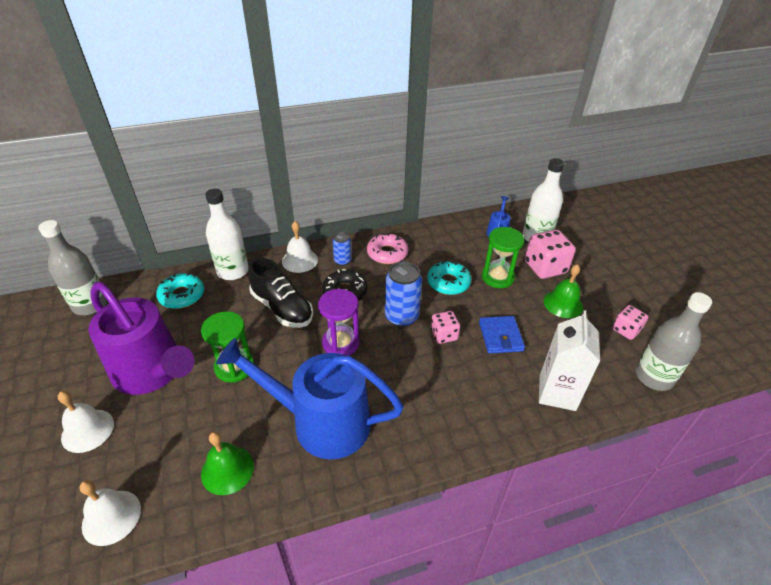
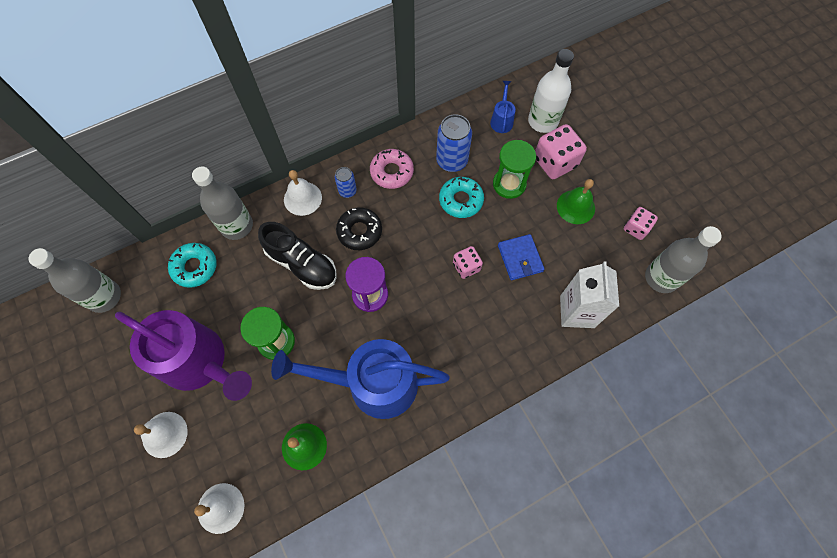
camera: 10 degrees left, 25 degrees up
(233, 271) = (237, 226): white bottle -> grey bottle
(401, 317) = (422, 252): blue can -> blue can (451, 161)

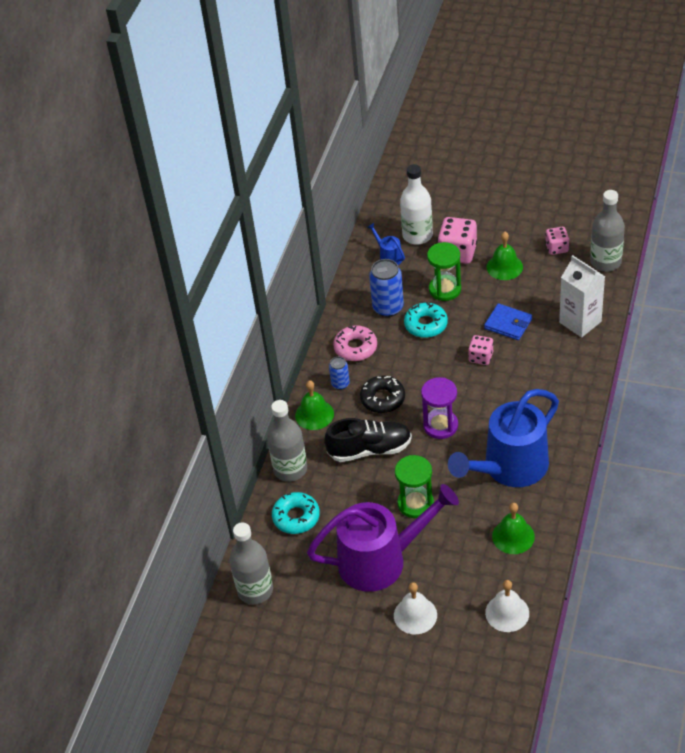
camera: 40 degrees left, 20 degrees down
(302, 198) = (314, 414): white bell -> green bell

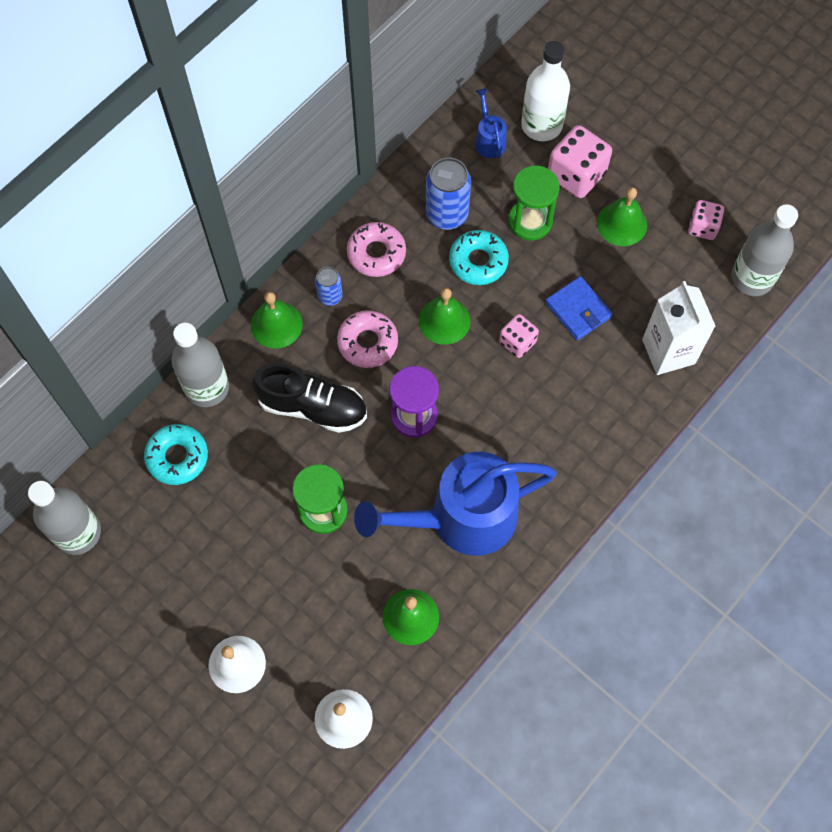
camera: 20 degrees right, 20 degrees up
(381, 560) = (241, 568): purple watering can -> none
(382, 398) = (367, 342): black donut -> pink donut
(425, 365) = (444, 320): none -> green bell

